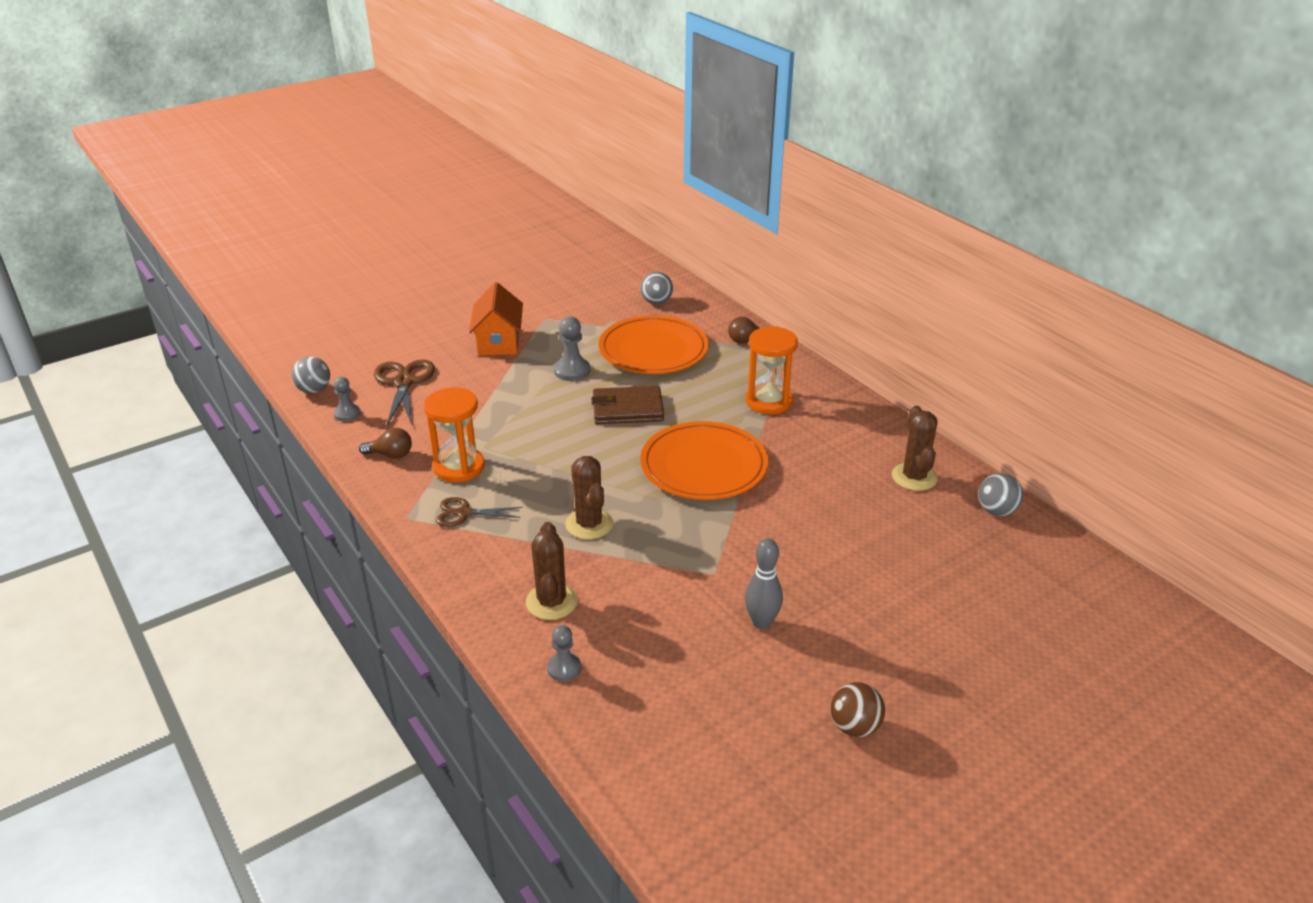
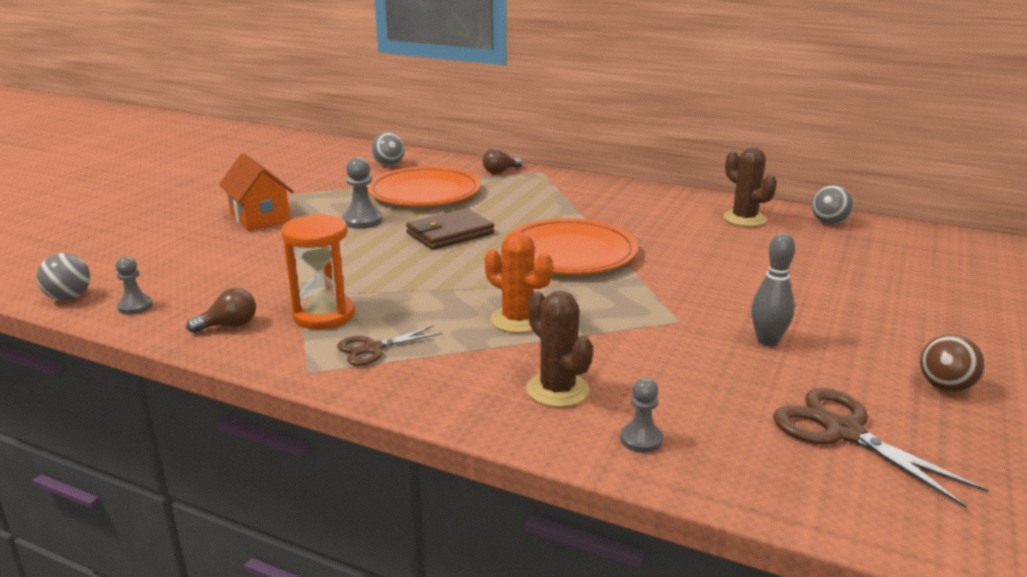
camera: 30 degrees left, 10 degrees down
(403, 382) = (182, 267): brown scissors -> brown scissors (843, 432)
(589, 524) = (517, 320): brown cactus -> orange cactus
(768, 401) = (568, 202): orange hourglass -> none

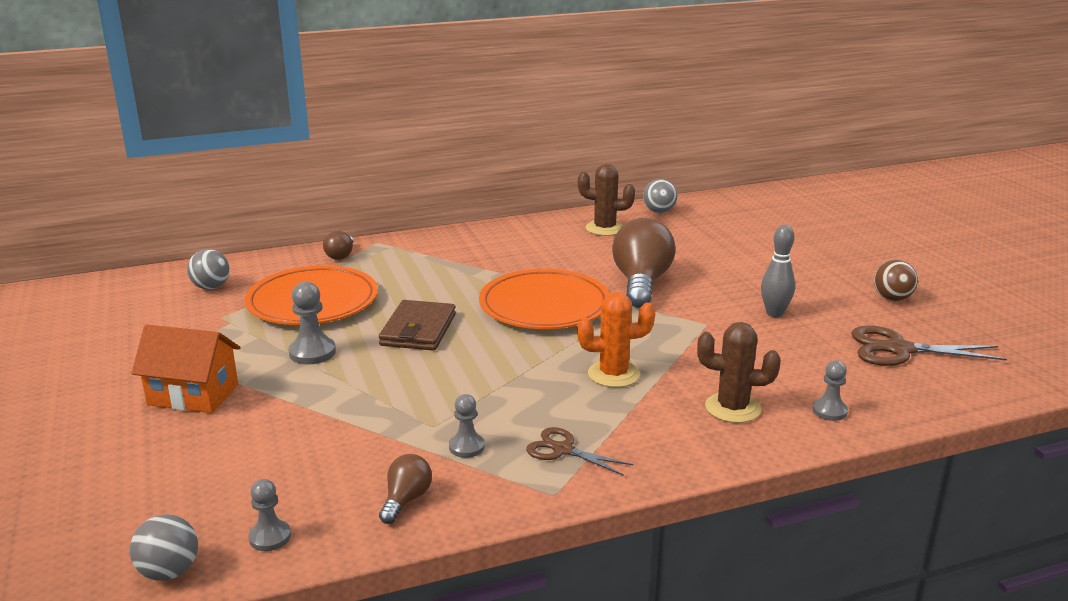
camera: 45 degrees left, 0 degrees up
(324, 315) = (467, 447): orange hourglass -> grey pawn
(373, 349) = (563, 450): brown scissors -> brown scissors turned 105 degrees clockwise
(686, 268) = (641, 283): none -> brown light bulb

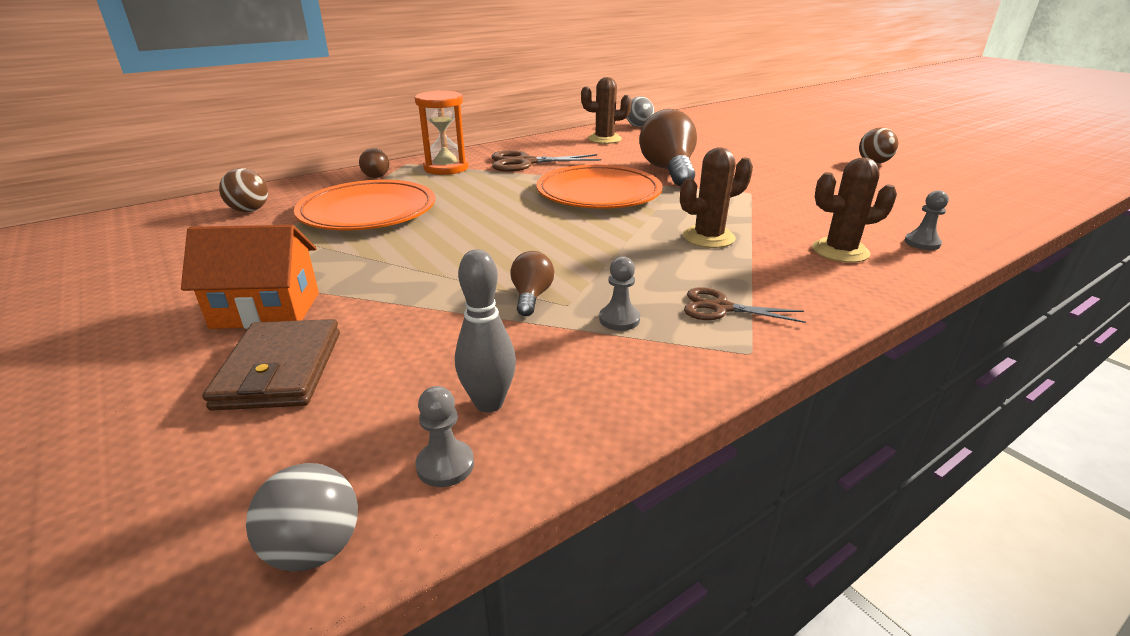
camera: 15 degrees left, 5 degrees up
(211, 287) = (249, 210): grey ball -> brown ball
(312, 352) = (391, 253): grey pawn -> none
(406, 500) = (592, 386): brown light bulb -> brown light bulb (531, 296)
(412, 253) = (446, 168): none -> orange hourglass
(418, 330) = (492, 223): brown wallet -> brown wallet (279, 369)
(613, 374) = (708, 237): orange cactus -> brown cactus
(774, 313) = (797, 180): grey bowling pin -> grey bowling pin (489, 403)
(899, 349) = (920, 194): brown scissors -> brown scissors (525, 162)

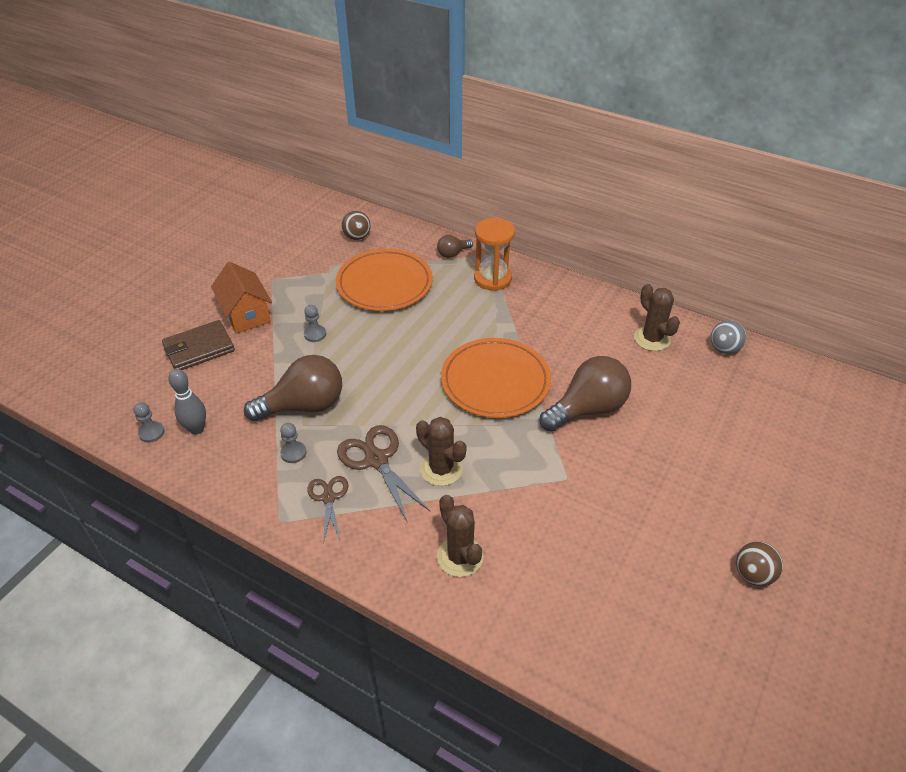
camera: 65 degrees right, 15 degrees up
(315, 548) = (101, 418): grey ball -> none
(525, 162) = (539, 314): brown scissors -> brown scissors (376, 460)
(531, 296) = (304, 406): brown light bulb -> brown light bulb, size x2.05
(922, 243) = (512, 616): grey pawn -> grey pawn (315, 334)

